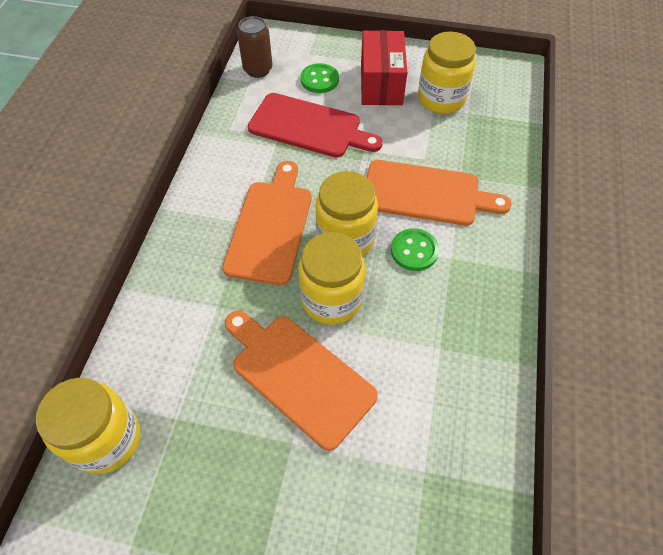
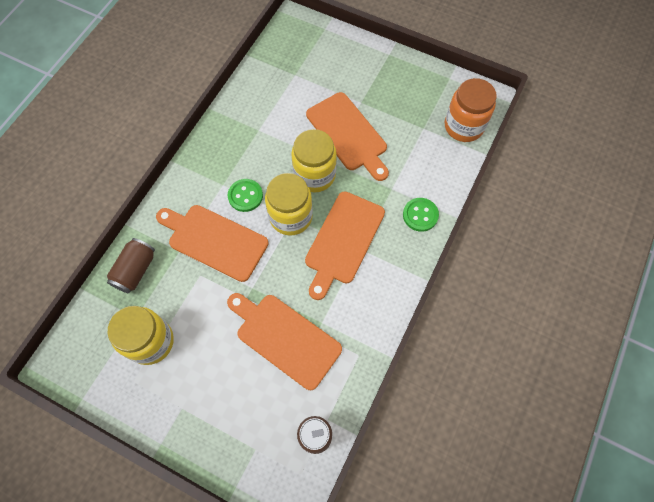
camera: 165 degrees left, 10 degrees up
(106, 439) = (463, 126): yellow jar -> orange jar
(309, 127) = (285, 338): red cutting board -> orange cutting board
(319, 80) = (256, 402): green button -> green button (420, 215)
(381, 84) = (198, 378): red box -> none
(496, 149) = (135, 270): none -> brown can

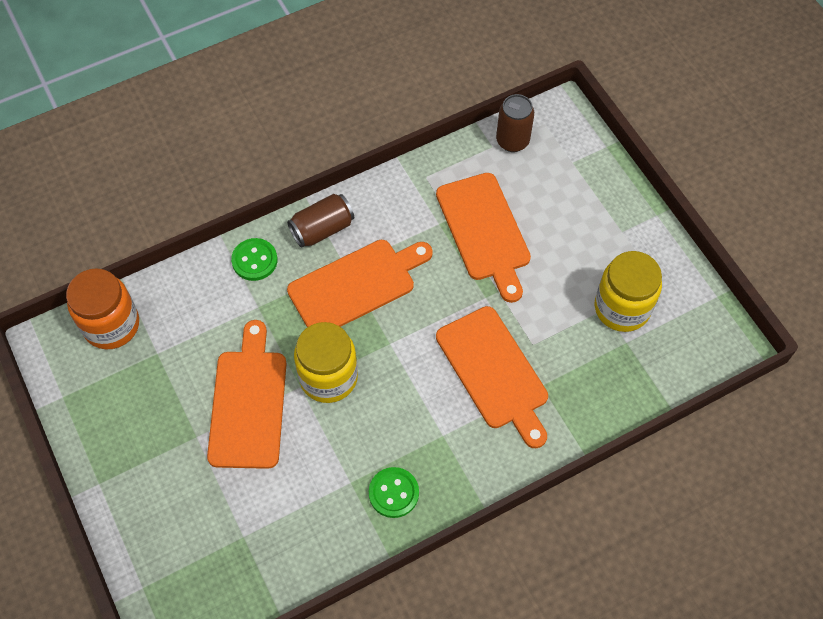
camera: 145 degrees left, 5 degrees down
(135, 270) = (601, 393): brown can -> brown can (322, 229)
(245, 196) = (425, 403): green button -> green button (393, 493)
(291, 217) = (392, 346): yellow jar -> none

